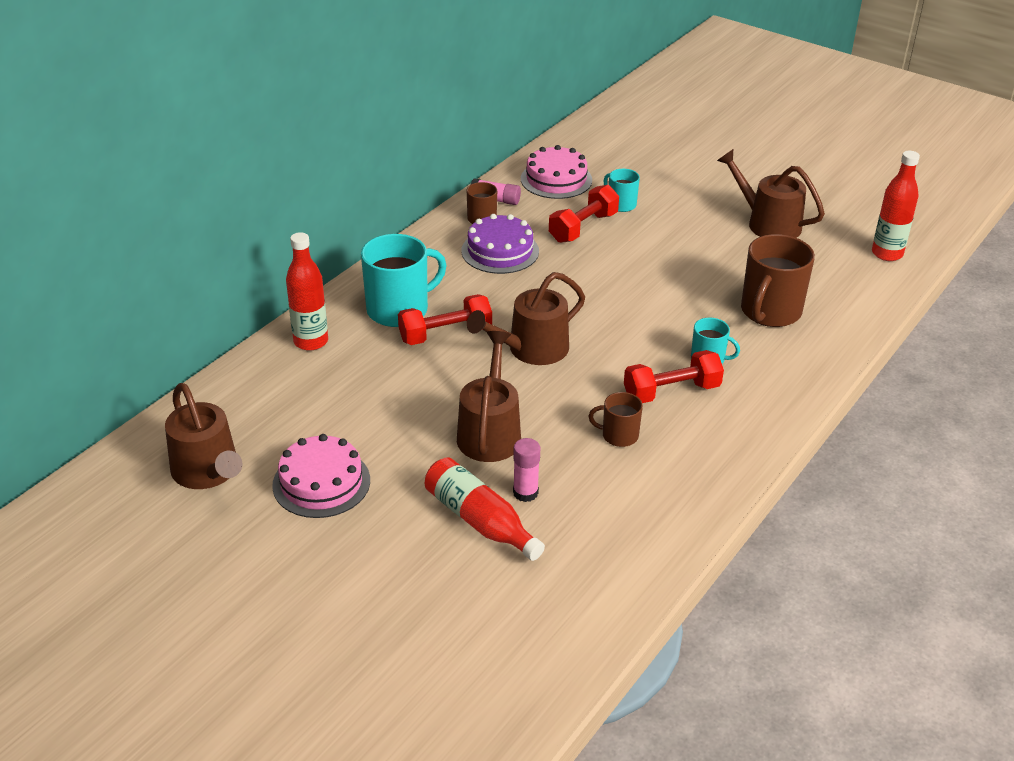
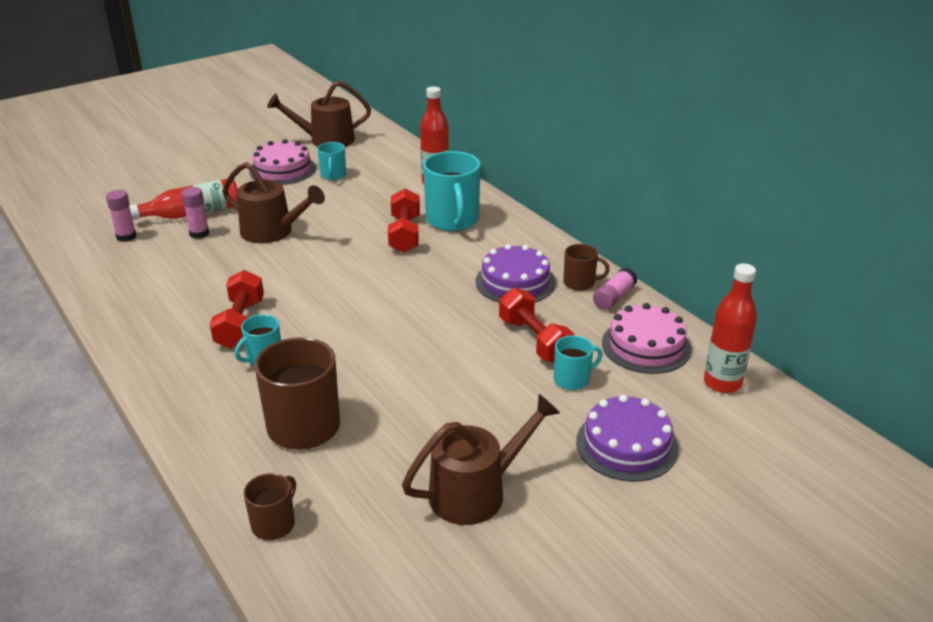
camera: 110 degrees right, 5 degrees down
(321, 430) = (333, 175): none -> turquoise mug
(531, 349) = (354, 268): brown watering can -> none
(567, 557) = (126, 237): none -> pink glue stick
(619, 435) = (215, 284): brown mug -> brown mug (274, 524)
(676, 176) = (626, 445): none -> purple cake
(887, 254) = (342, 589): red bottle -> red bottle (722, 383)

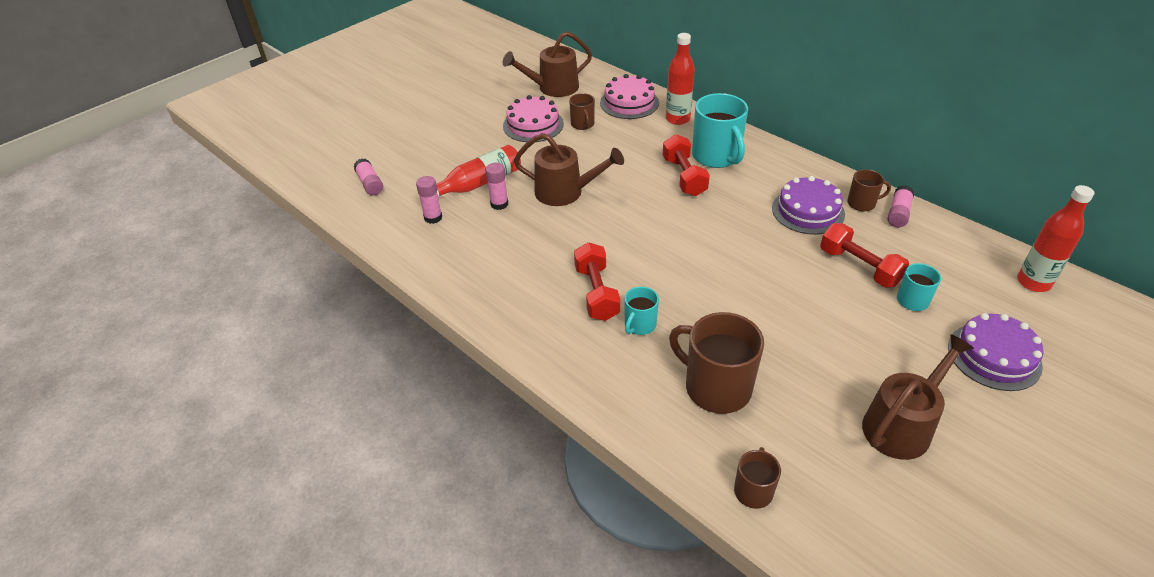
camera: 10 degrees left, 10 degrees up
(87, 200) = (370, 184): none -> pink glue stick
(333, 175) = (582, 124): turquoise mug -> brown mug
(646, 346) = (952, 257): pink cake -> pink cake (629, 103)

